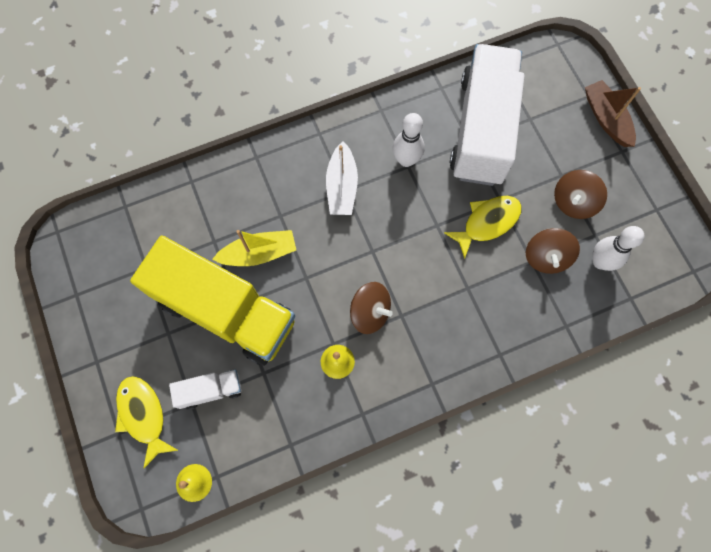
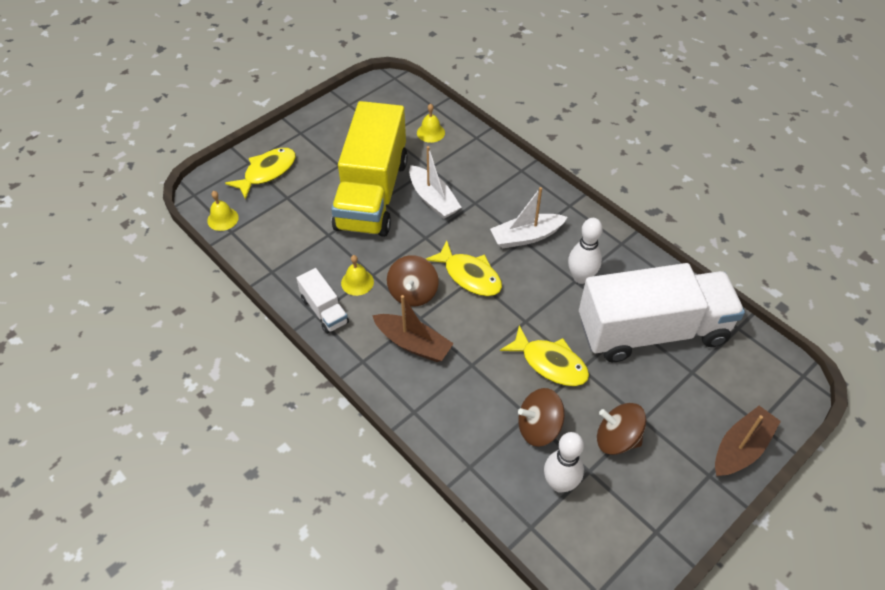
camera: 70 degrees right, 20 degrees down
(163, 223) = (430, 132): none -> yellow bell
(210, 390) = (301, 205): white truck -> white truck (324, 310)
(259, 253) = (433, 199): yellow boat -> white boat
(369, 254) = (469, 275): none -> yellow fish
(428, 331) = (413, 343): none -> brown boat

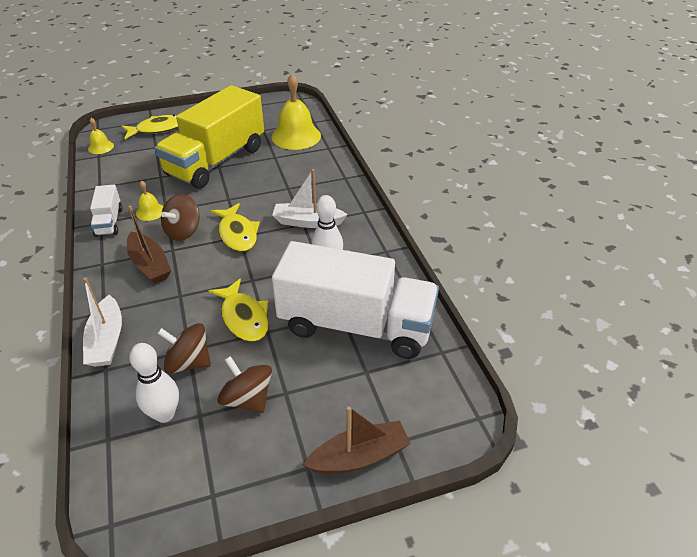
camera: 25 degrees right, 10 degrees down
(430, 132) = (296, 136): yellow bell -> yellow bell, size x2.04
(433, 199) = (258, 177): white boat -> white boat (107, 340)

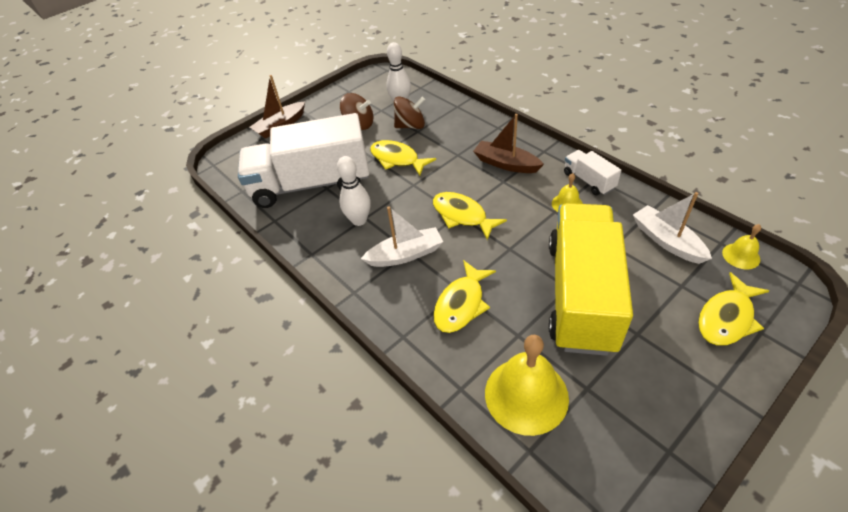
camera: 160 degrees right, 5 degrees up
(107, 340) = (474, 116): white boat -> white boat (667, 241)
(183, 231) = (513, 199): brown spinning top -> none
(294, 180) = (461, 304): none -> yellow fish

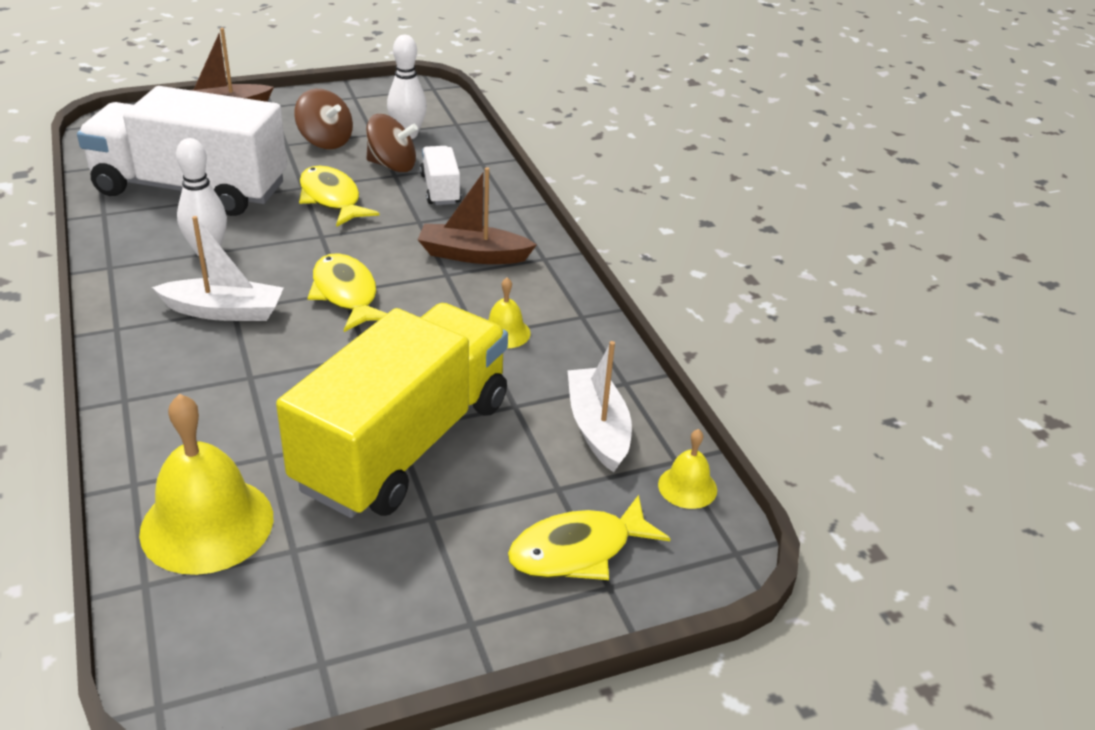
camera: 15 degrees right, 10 degrees down
(461, 304) = (235, 393): yellow fish -> none
(506, 164) = (473, 255): brown boat -> brown boat turned 45 degrees counterclockwise
(588, 181) = (567, 316): white truck -> white truck (440, 189)

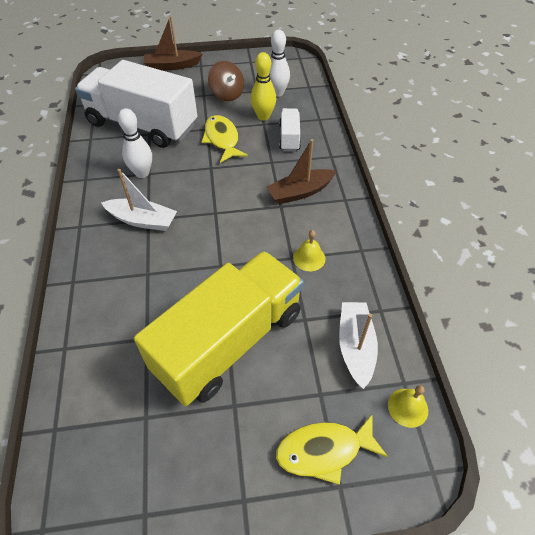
camera: 15 degrees right, 15 degrees up
(207, 524) = (99, 387): yellow bell -> none
(346, 294) = (216, 215): yellow fish -> none
(392, 165) = (263, 116): brown spinning top -> yellow bowling pin
(473, 255) = (300, 192): brown boat -> brown boat turned 45 degrees counterclockwise

